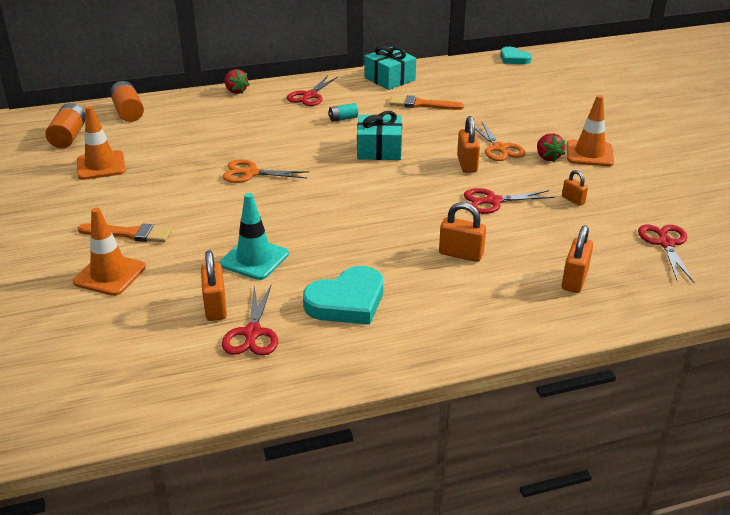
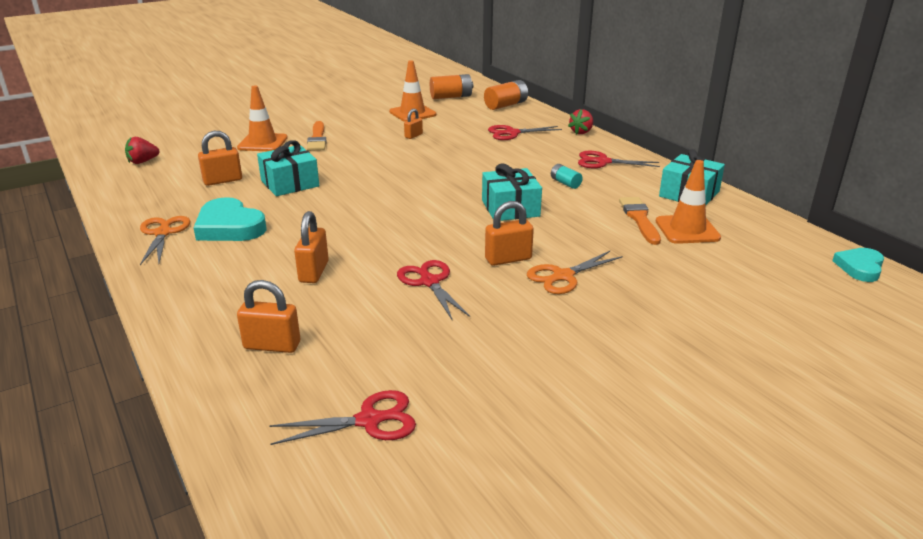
camera: 75 degrees right, 5 degrees down
(250, 173) = (428, 161): orange scissors -> orange scissors (163, 233)
(252, 333) = (187, 198): red scissors -> red scissors (511, 133)
(254, 259) = (290, 183): turquoise traffic cone -> turquoise gift
(547, 157) = (562, 312): red strawberry -> red strawberry (143, 162)
(573, 200) = (457, 337): orange padlock -> orange padlock (413, 136)
(589, 154) = (597, 347): orange traffic cone -> orange traffic cone (687, 230)

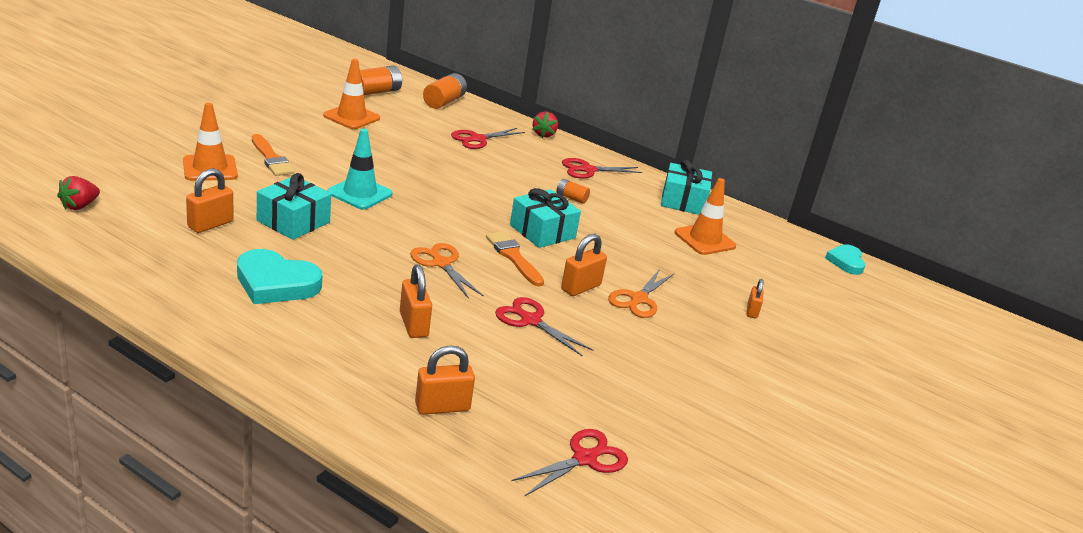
camera: 30 degrees left, 0 degrees up
(163, 233) = (206, 299): orange scissors -> orange scissors (441, 263)
(366, 167) = (360, 193): none -> turquoise traffic cone
(413, 136) = (377, 148): orange padlock -> orange padlock (752, 311)
(565, 183) = (571, 198): turquoise battery -> orange battery
(639, 219) = (660, 232): orange brush -> orange brush (513, 257)

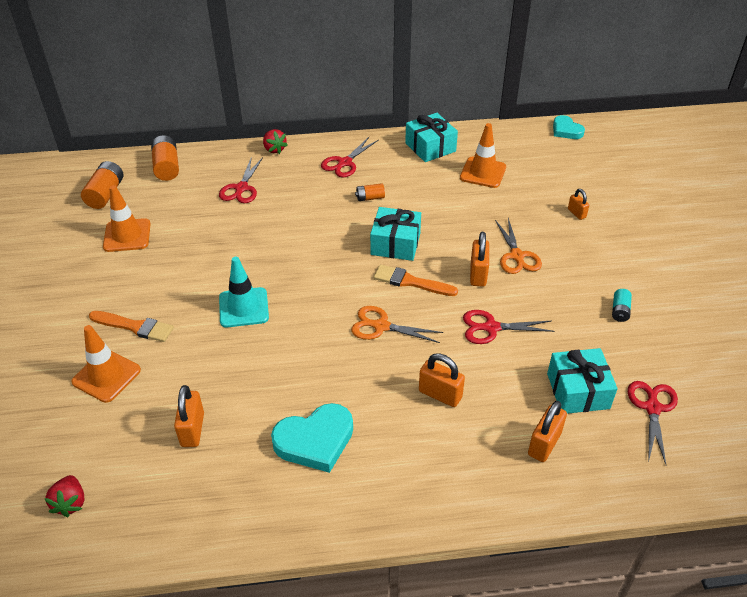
camera: 35 degrees left, 15 degrees up
(293, 221) = (241, 374): turquoise gift -> turquoise gift (578, 391)
(674, 388) = (620, 311): none -> turquoise battery

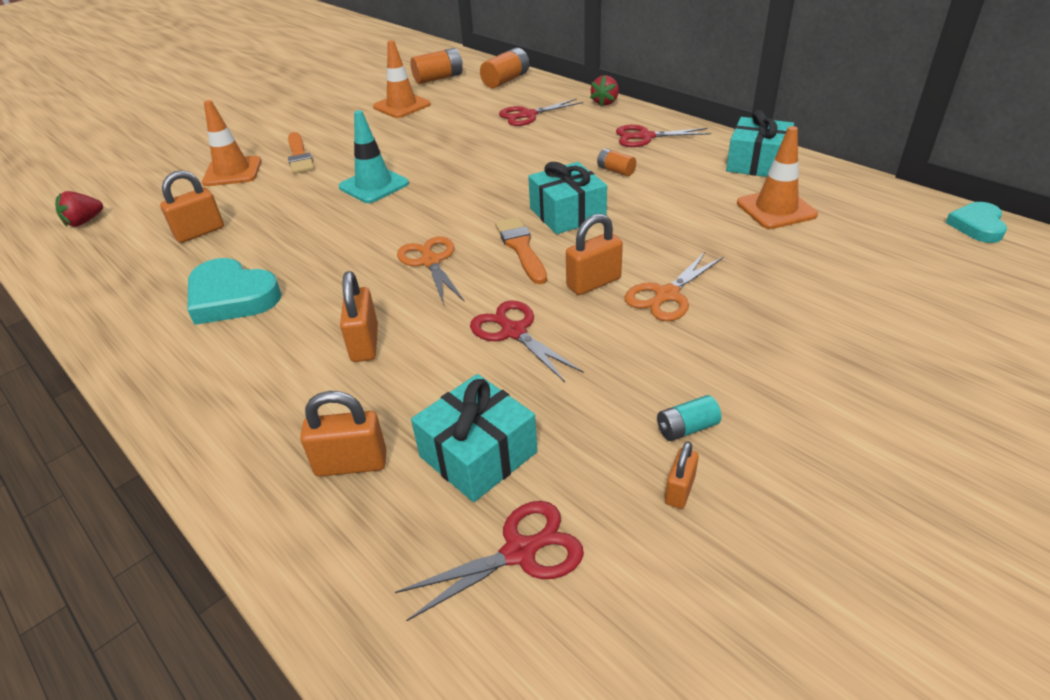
camera: 55 degrees right, 5 degrees down
(576, 213) = (826, 304): orange padlock -> orange padlock (679, 490)

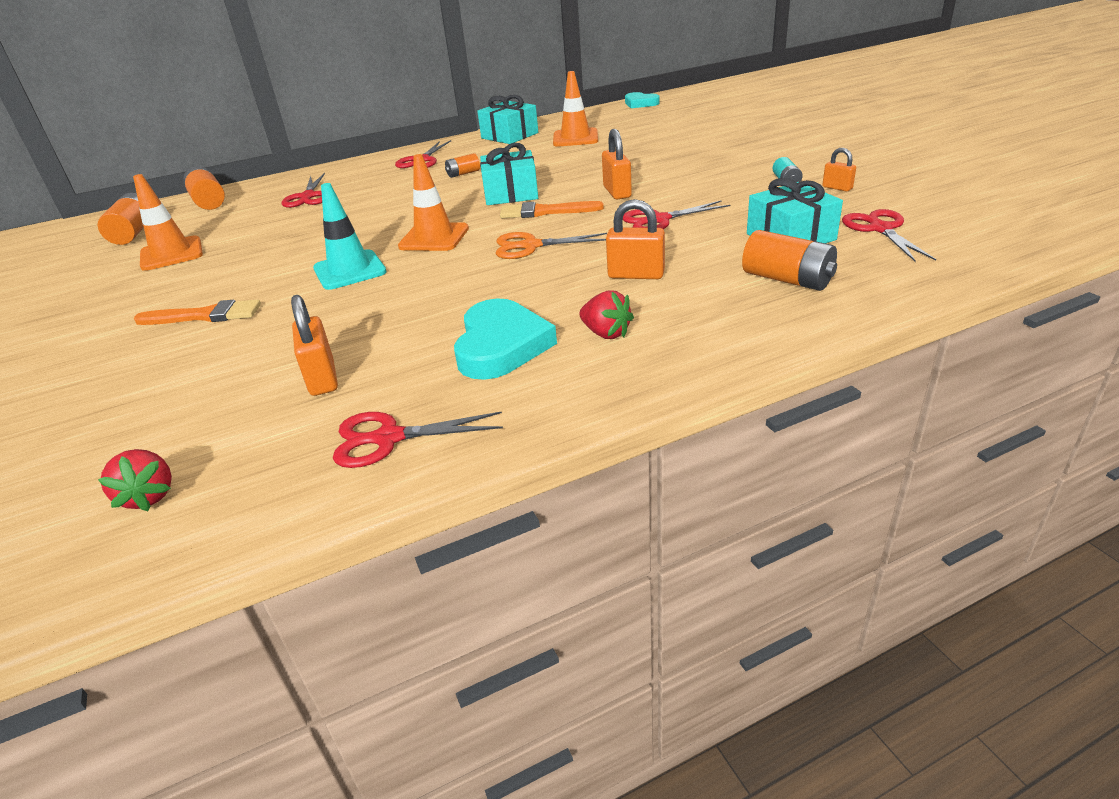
camera: 70 degrees left, 5 degrees down
(113, 284) = (387, 438): none -> red scissors
(232, 172) = (175, 364): orange traffic cone -> orange traffic cone (434, 238)
(232, 297) = (501, 345): turquoise heart -> turquoise heart turned 45 degrees counterclockwise
(351, 464) = (787, 279): orange padlock -> orange battery
(605, 103) = (336, 168): red strawberry -> red strawberry (606, 333)
(666, 295) = (650, 174): orange scissors -> none

